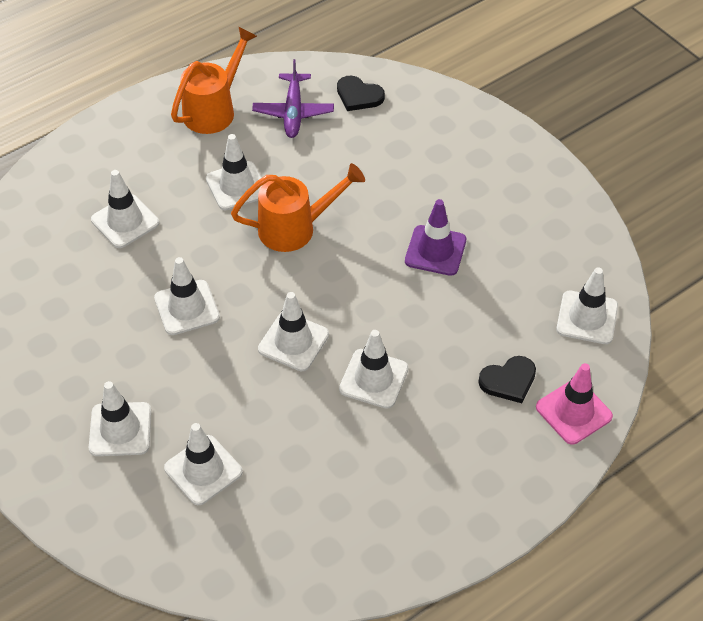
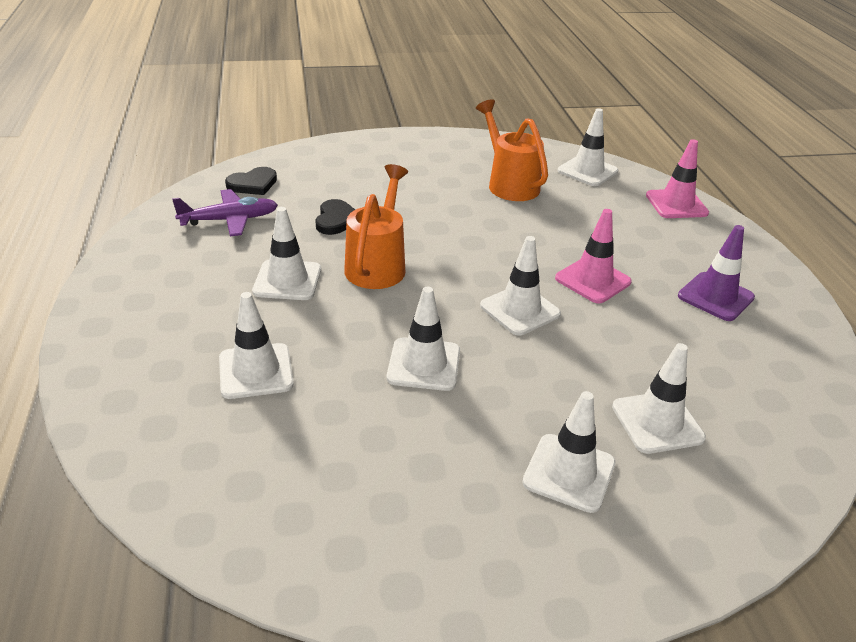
camera: 65 degrees left, 15 degrees down
(214, 110) = (167, 261): orange watering can -> orange watering can (509, 184)
(293, 112) = (229, 220): purple plane -> purple plane turned 45 degrees counterclockwise
(373, 379) = (592, 280): white traffic cone -> pink traffic cone
(435, 251) = (469, 206): purple traffic cone -> purple traffic cone (715, 297)
(508, 381) = (631, 220): black heart -> black heart (336, 220)

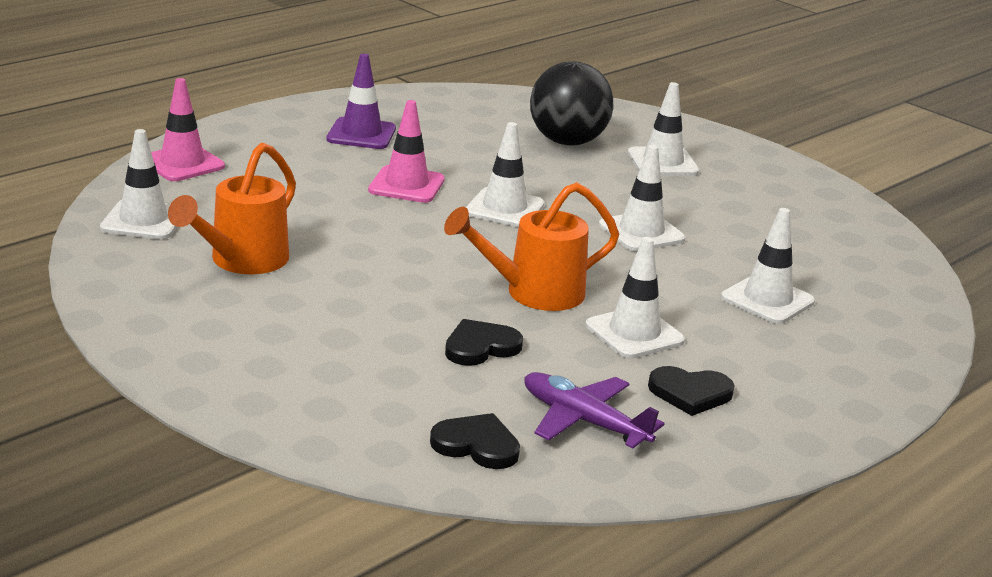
camera: 125 degrees left, 10 degrees down
(204, 267) = (690, 393): none -> black heart
(657, 422) = (567, 142): white traffic cone -> black ball

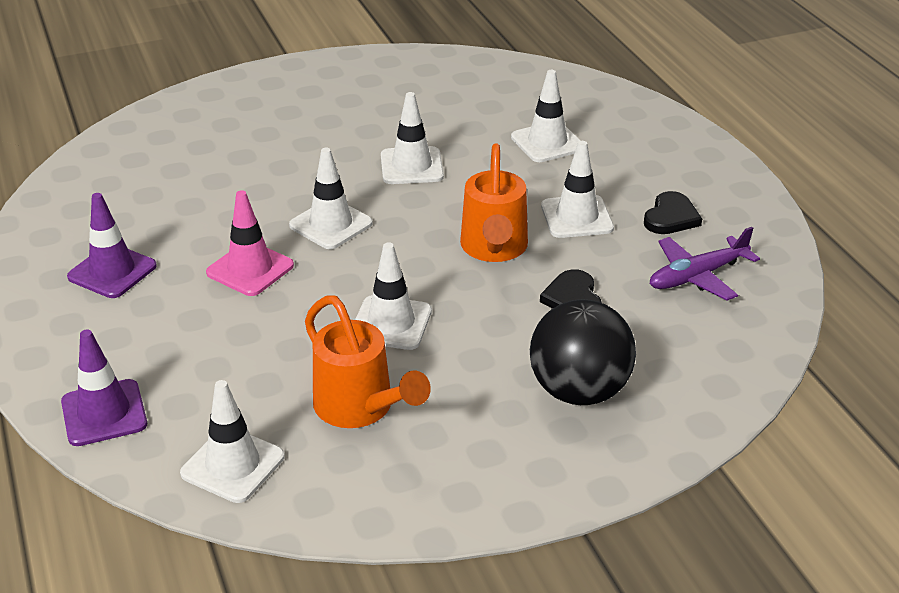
camera: 65 degrees left, 10 degrees up
(182, 163) = (104, 413): pink traffic cone -> purple traffic cone
(476, 445) = (720, 337): black heart -> none
(567, 142) = (213, 154): black ball -> black ball (579, 391)
(662, 162) = (287, 118): white traffic cone -> white traffic cone (391, 323)

